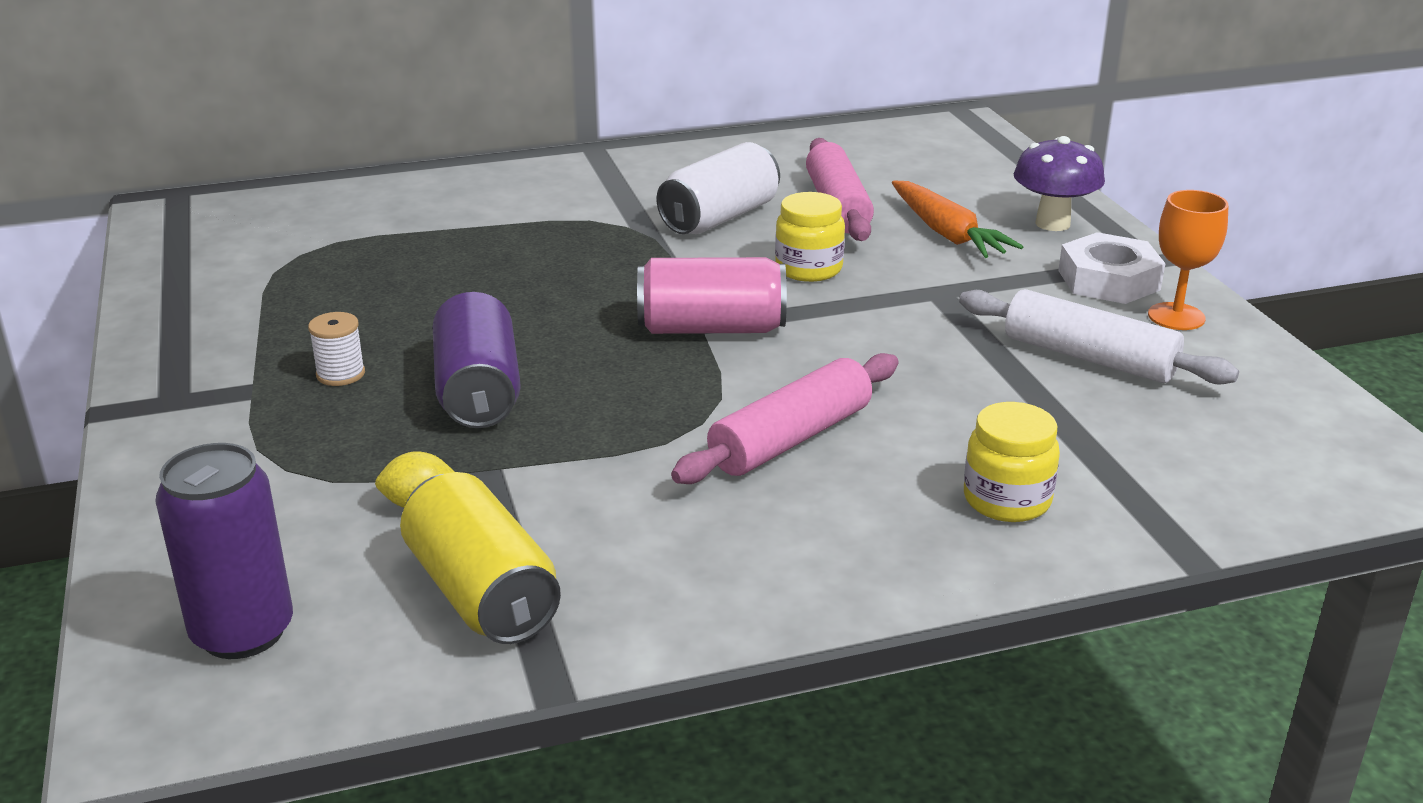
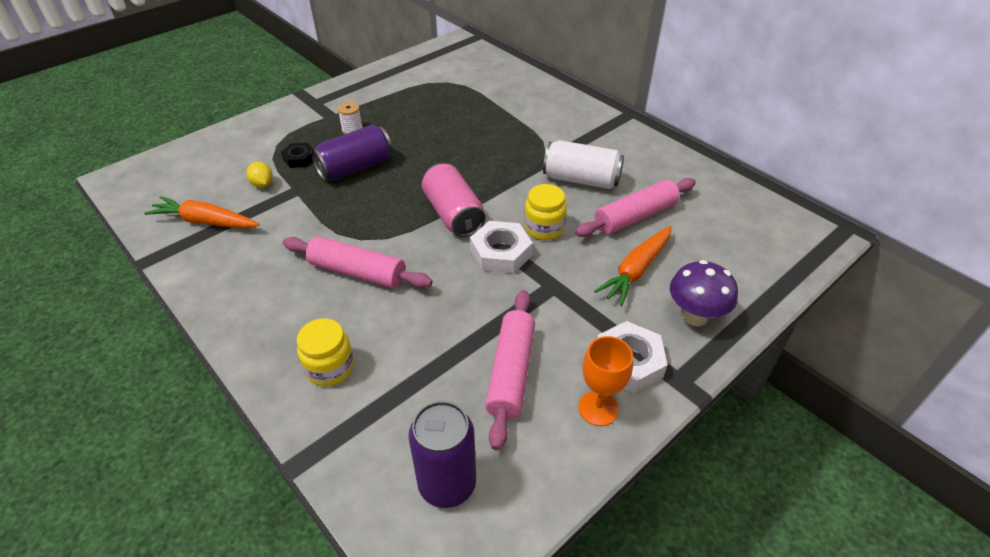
camera: 65 degrees right, 15 degrees up
(243, 632) = (170, 177): purple can -> purple can (447, 484)
(374, 447) = (299, 158): none -> black nut
(482, 593) = (205, 221): yellow can -> orange carrot
(838, 312) = (501, 253): none -> white nut
(1089, 358) = (511, 372): white rolling pin -> pink rolling pin

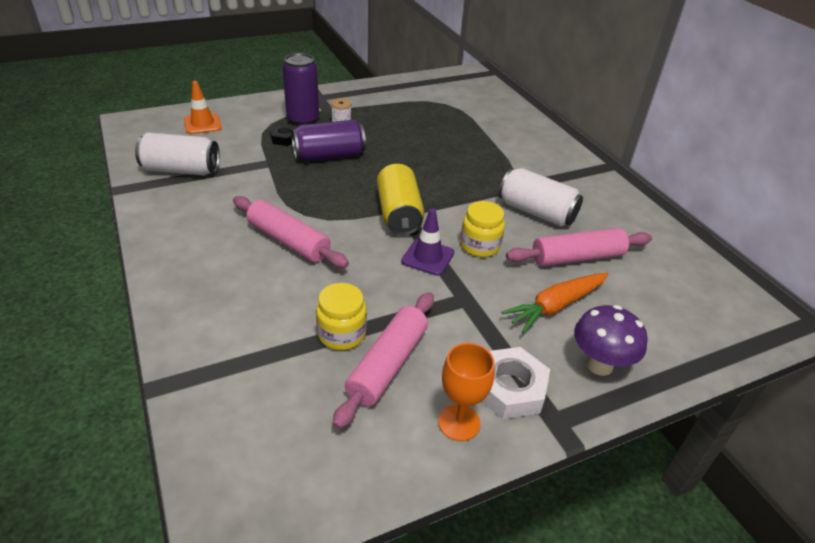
camera: 15 degrees right, 5 degrees down
(202, 163) = (202, 124): none -> orange traffic cone
(205, 221) = (181, 170): orange carrot -> white can
(262, 184) = (243, 151): yellow lemon -> none
(330, 368) = (225, 314): yellow jar -> yellow jar (341, 334)
(447, 484) = (279, 447): purple can -> purple can (303, 120)
(453, 214) = (399, 214): pink can -> yellow can
(501, 253) = (428, 257): white nut -> purple traffic cone

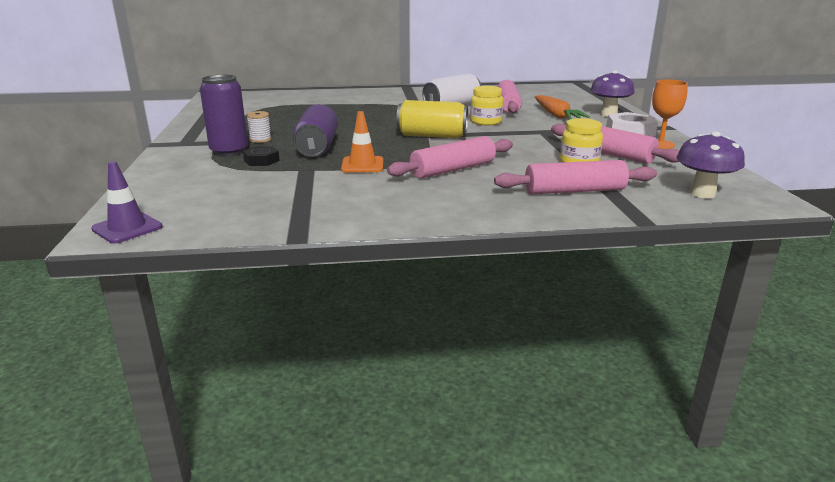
camera: 70 degrees left, 15 degrees down
(181, 170) = (283, 206): white can -> none
(202, 124) = (177, 193): orange traffic cone -> orange traffic cone (362, 165)
(239, 332) = (574, 191): none -> pink rolling pin
(248, 453) = (702, 193): none -> purple mushroom
(428, 257) = (494, 134): purple traffic cone -> purple traffic cone (127, 228)

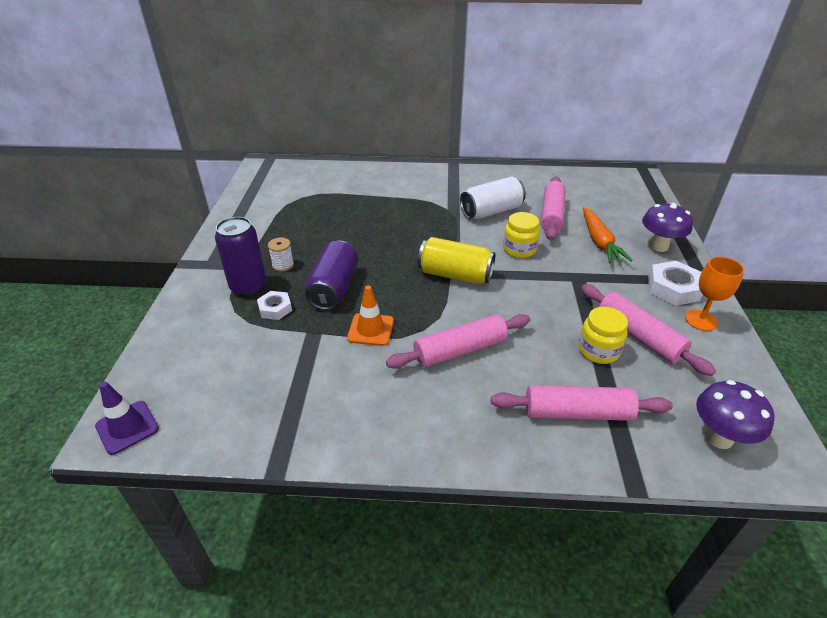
camera: 10 degrees right, 15 degrees up
(261, 160) = (275, 308): black nut -> white nut

